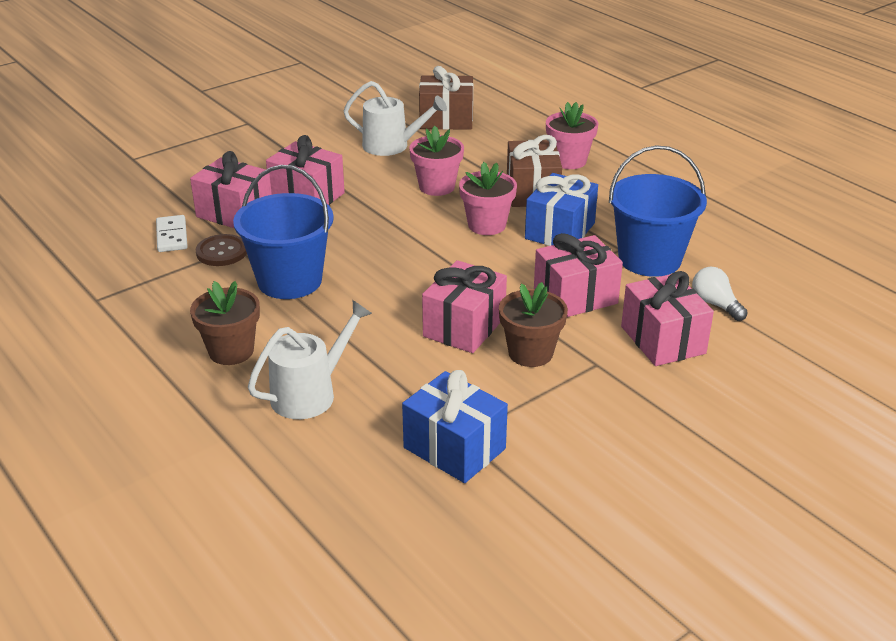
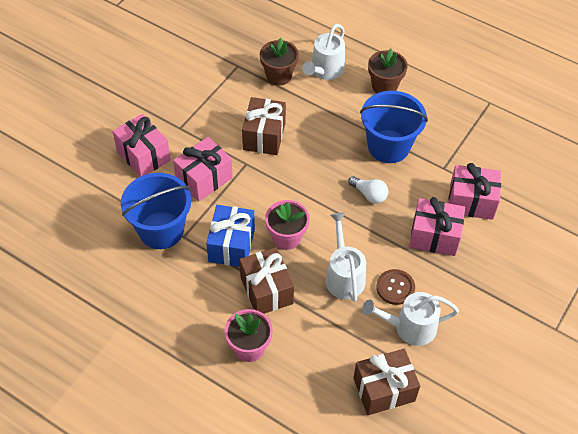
camera: 160 degrees right, 20 degrees up
(171, 236) = (493, 166): white domino -> none
(222, 252) = (449, 160): brown button -> brown button (395, 287)
(437, 187) = (344, 276): pink flower pot -> white watering can
(454, 448) = (238, 58): blue gift -> none
(464, 327) = (264, 136): pink gift -> brown gift
(530, 353) = (219, 126): brown flower pot -> brown flower pot (279, 76)
(715, 304) = (113, 195): white light bulb -> white light bulb (369, 194)

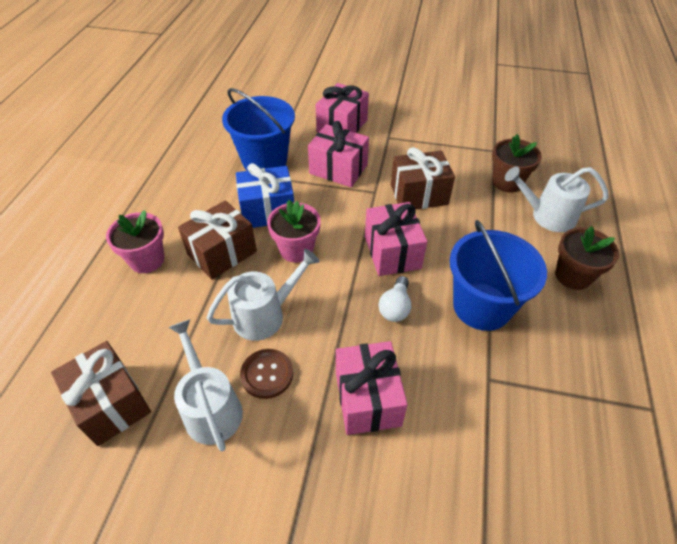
camera: 70 degrees right, 5 degrees down
(471, 202) = (452, 432): pink gift -> pink gift (392, 252)

